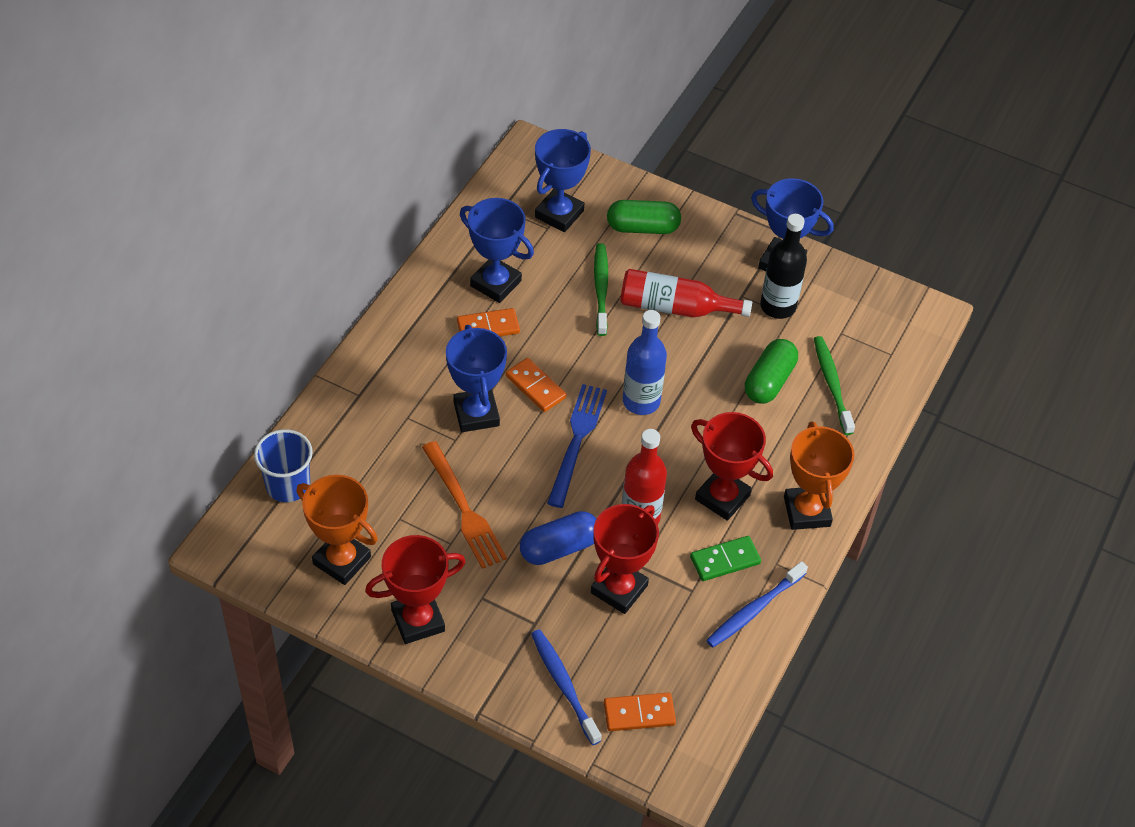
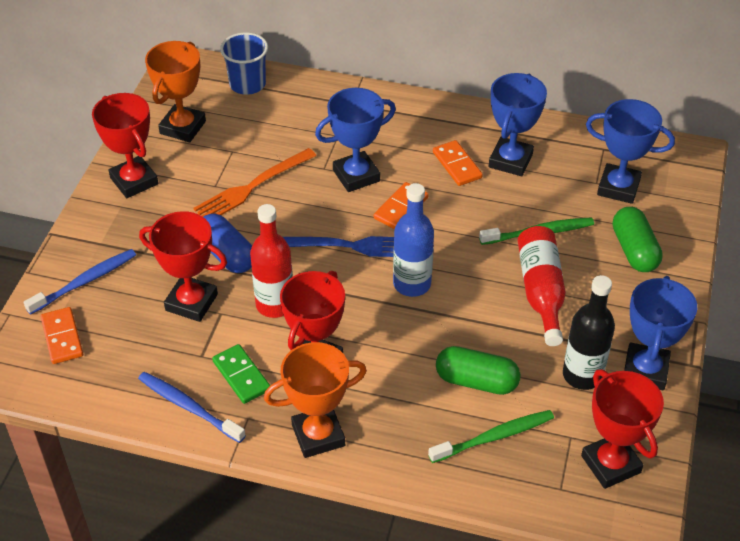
camera: 80 degrees right, 5 degrees down
(873, 315) = (610, 464): none -> red trophy

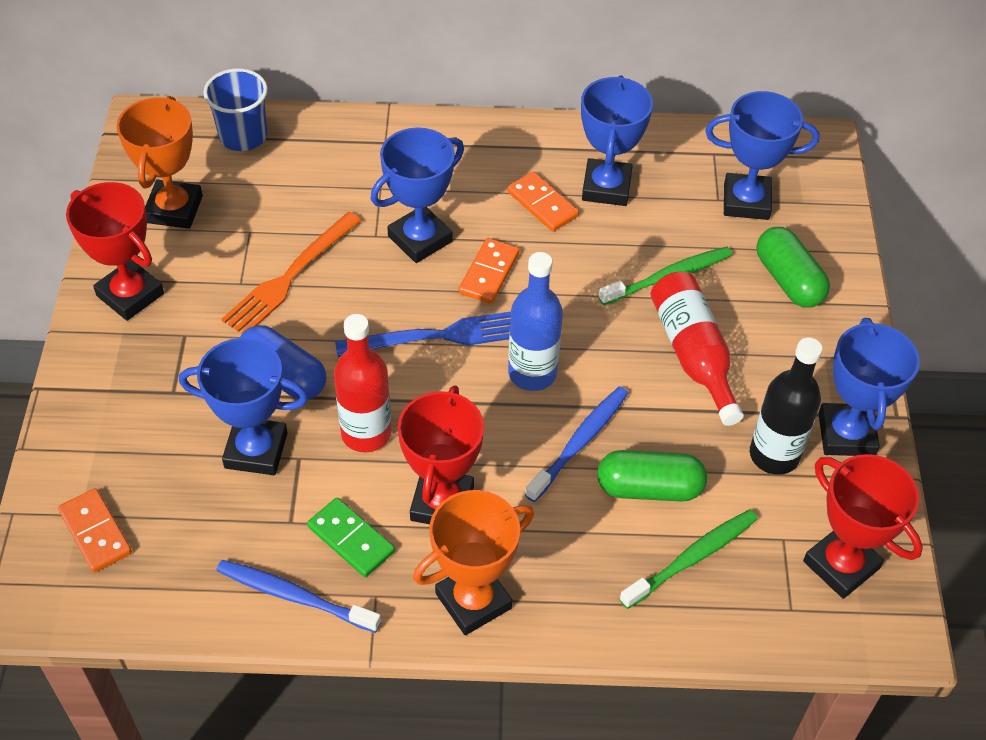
camera: 15 degrees left, 5 degrees up
(85, 282) = (104, 448): blue toothbrush -> blue toothbrush (580, 442)
(191, 302) = (256, 450): red trophy -> blue trophy

